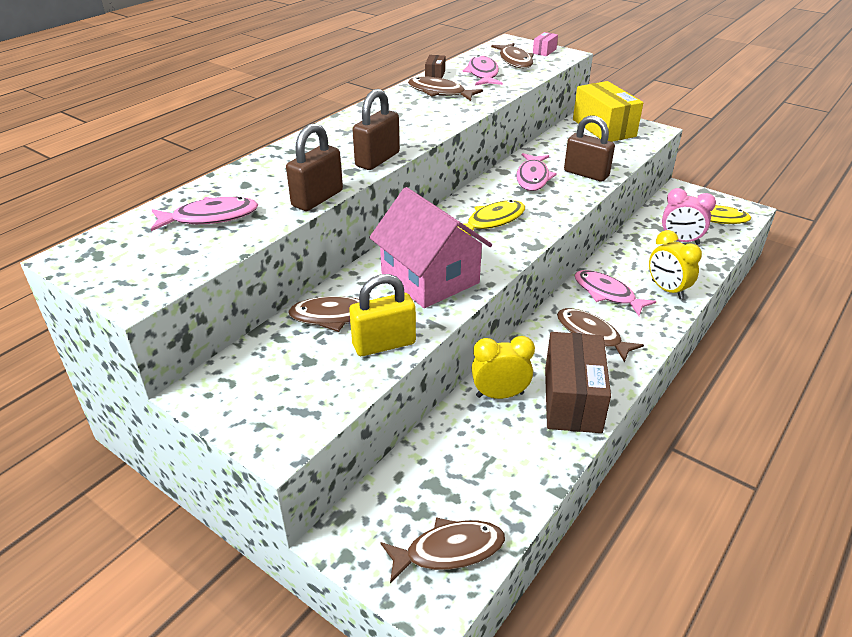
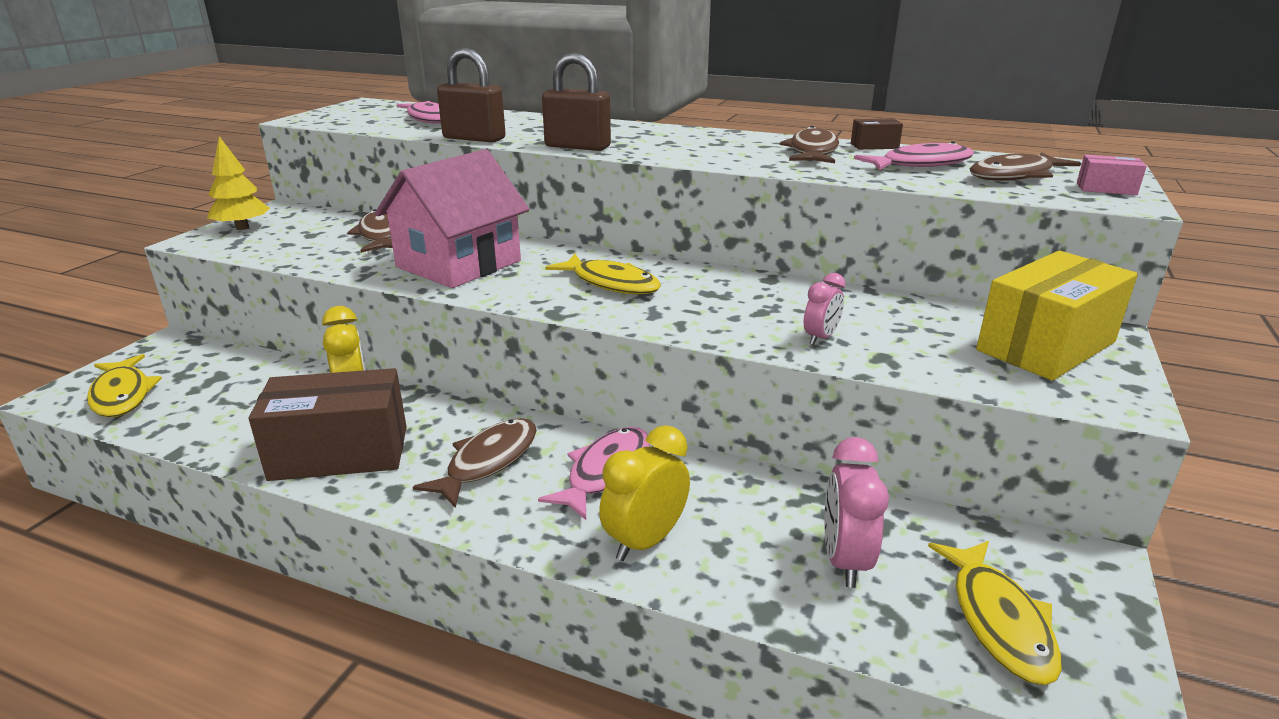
camera: 75 degrees right, 10 degrees down
(254, 412) = (242, 227): none -> yellow tree
(384, 344) = (331, 258): yellow padlock -> none
(449, 551) = (122, 395): brown fish -> yellow fish
(533, 178) = (765, 299): pink fish -> none
(586, 174) = (820, 338): brown padlock -> pink clock

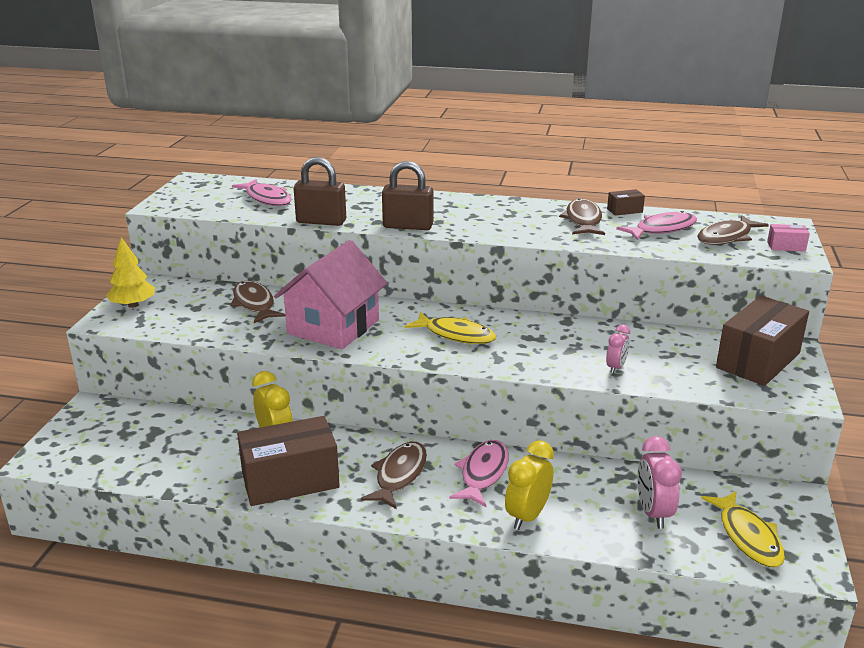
camera: 10 degrees left, 0 degrees up
(122, 395) = (90, 454): yellow fish -> none
(1046, 346) = (758, 360): yellow box -> brown box

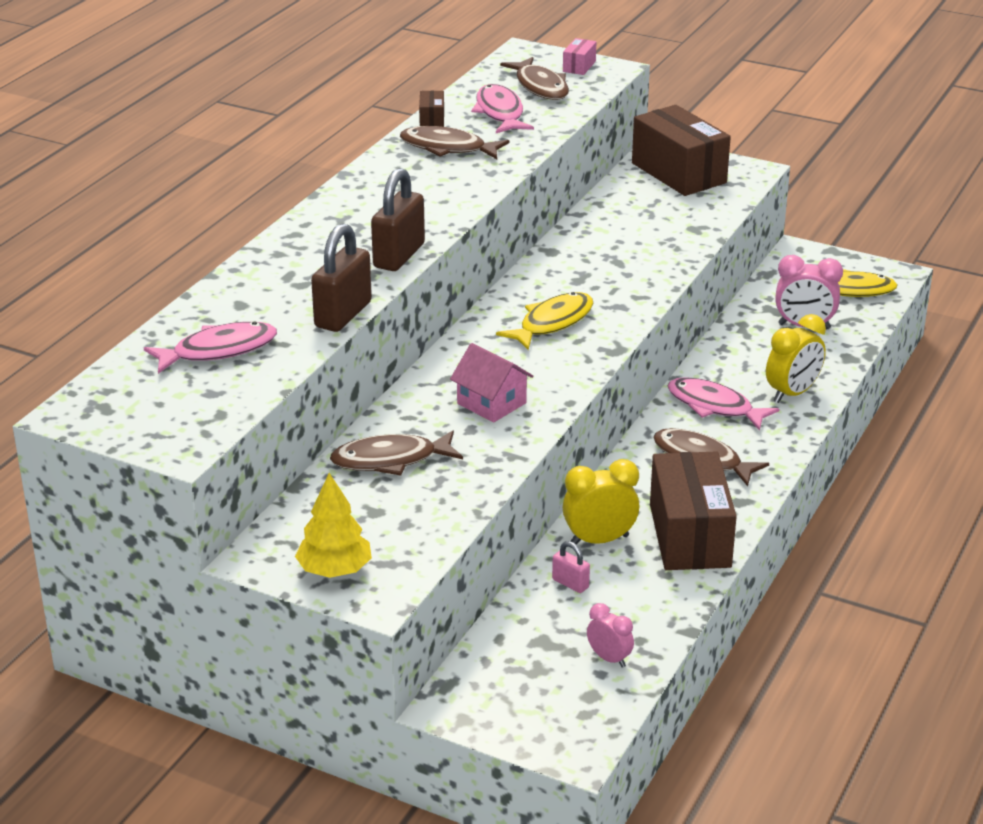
camera: 75 degrees left, 5 degrees up
(221, 434) = (570, 583): none -> pink padlock
(333, 327) = (491, 403): pink house -> pink house, size x0.54
(527, 516) = (792, 393): yellow clock -> yellow clock turned 90 degrees counterclockwise
(615, 368) = (665, 245): pink clock -> pink clock (609, 658)

